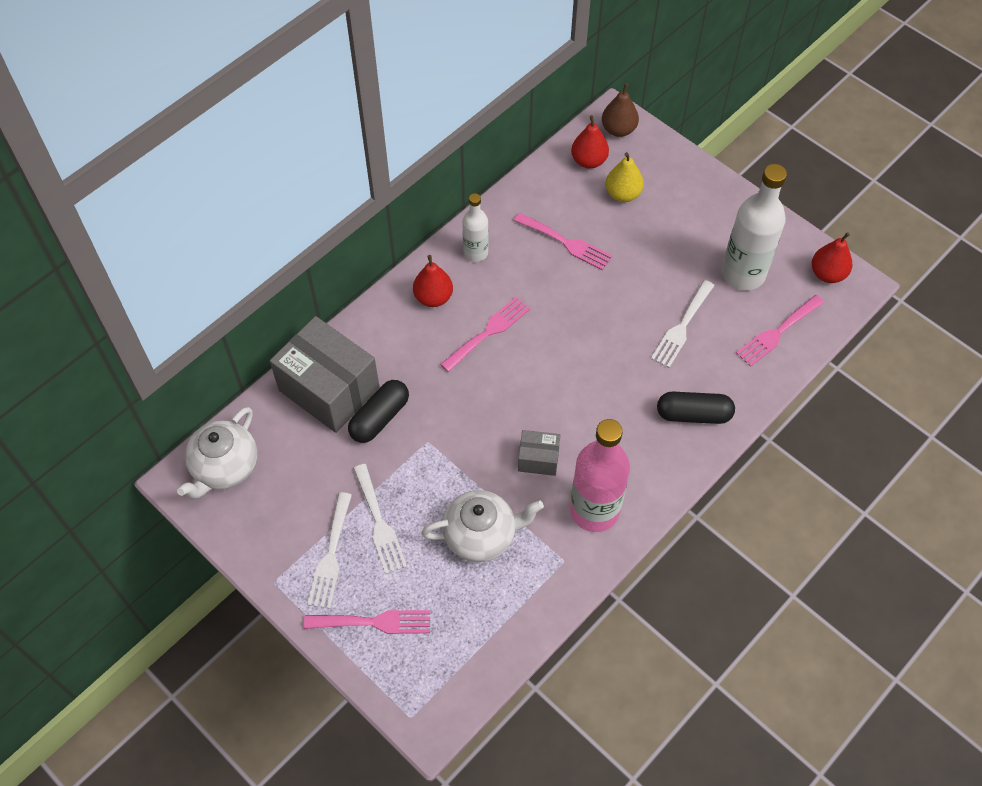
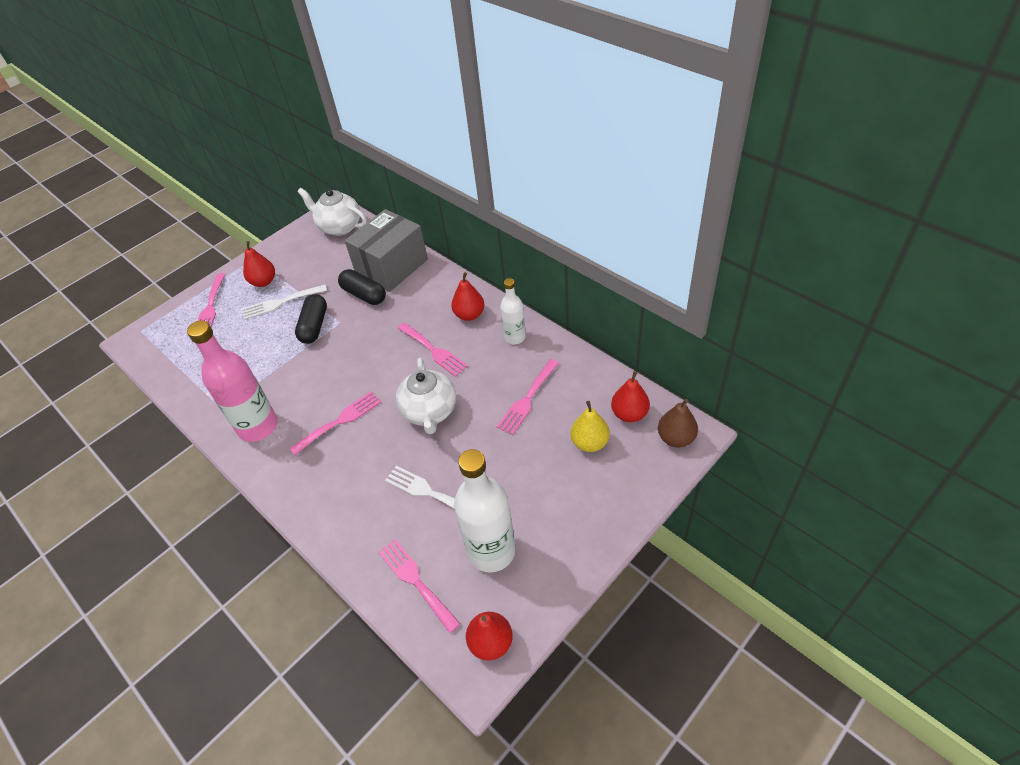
camera: 95 degrees right, 10 degrees down
(331, 555) = (264, 282): white fork -> red pear
(481, 535) = (256, 358): white teapot -> white teapot (429, 412)
(538, 459) = (311, 388): grey box -> none
(589, 421) = (340, 421): none -> pink fork
(693, 414) = (333, 500): black capsule -> black capsule (314, 326)

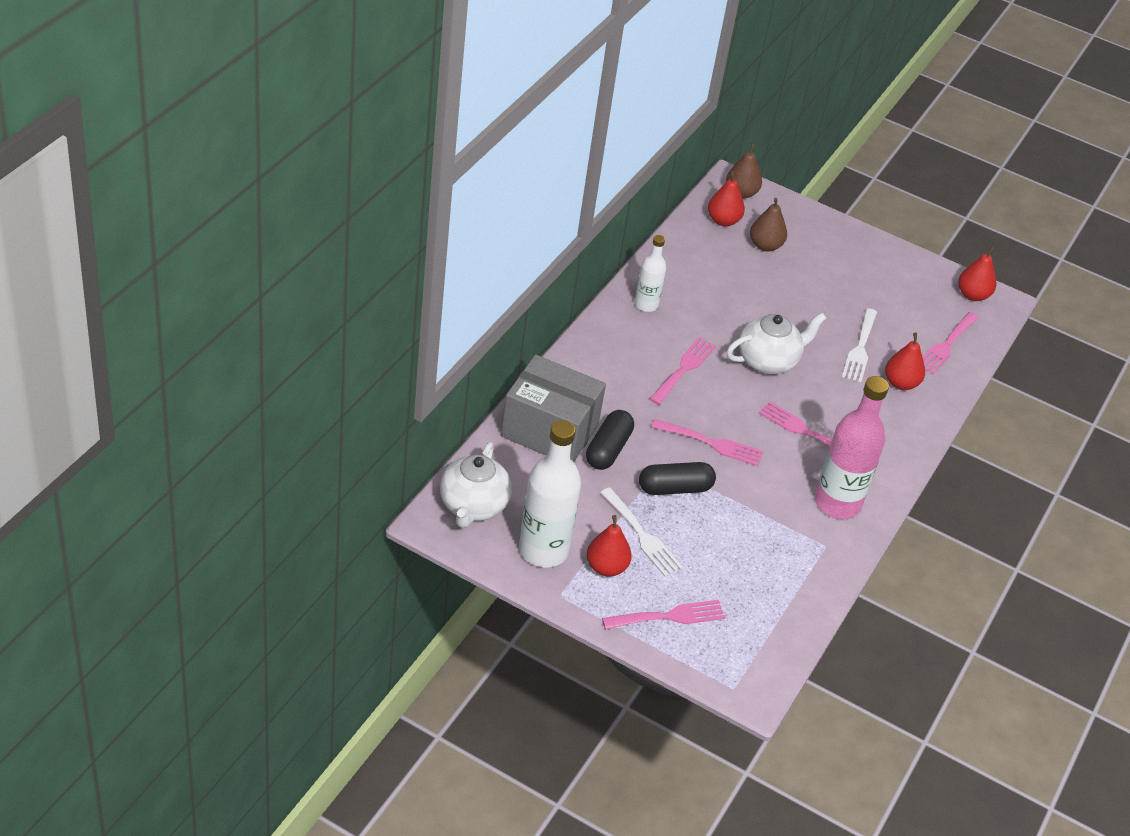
camera: 115 degrees left, 5 degrees down
(469, 315) = (620, 345): red pear -> red pear (900, 383)
(491, 551) = (898, 301): white bottle -> white bottle (543, 550)
(527, 399) = (728, 289): pink fork -> pink fork (712, 443)
(589, 443) = (765, 245): yellow pear -> brown pear

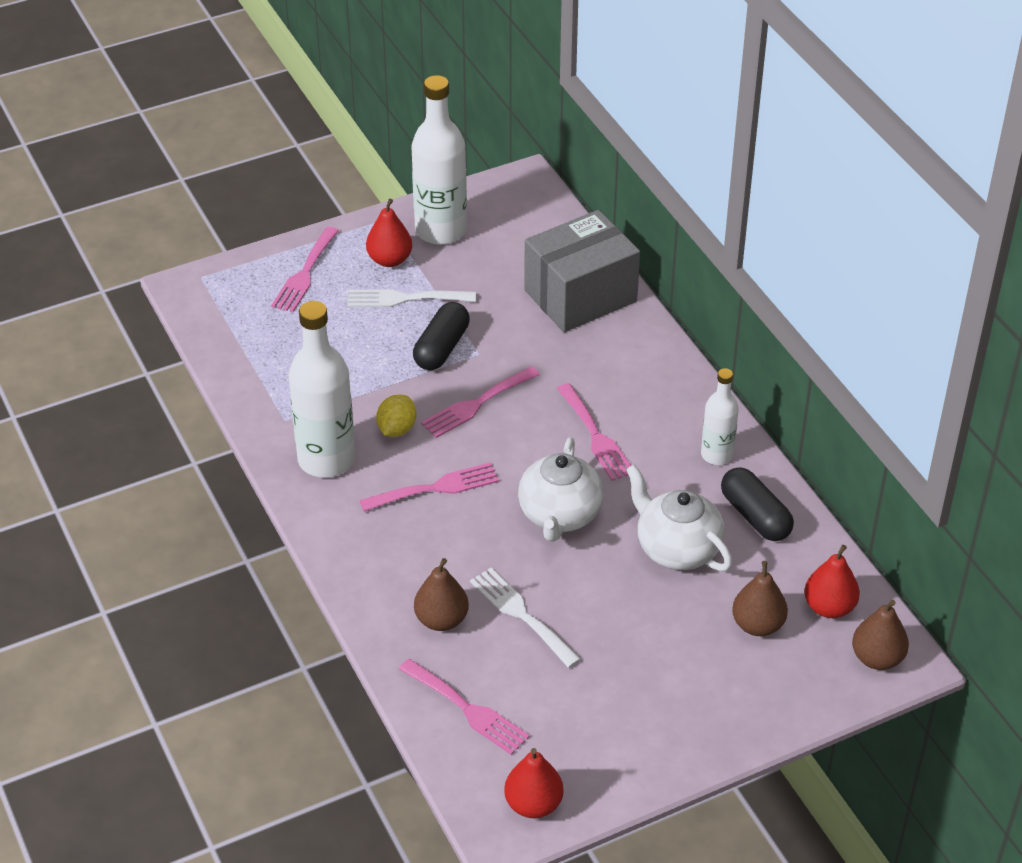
camera: 130 degrees right, 0 degrees up
(473, 506) = (524, 209): white teapot -> white teapot (677, 549)
(608, 449) = (526, 325): black capsule -> black capsule (755, 516)
(775, 477) = (397, 429): none -> yellow lemon
(837, 503) = (326, 459): pink bottle -> white bottle
(900, 383) = (441, 620): red pear -> brown pear
(946, 345) = (467, 709): pink fork -> pink fork turned 150 degrees clockwise

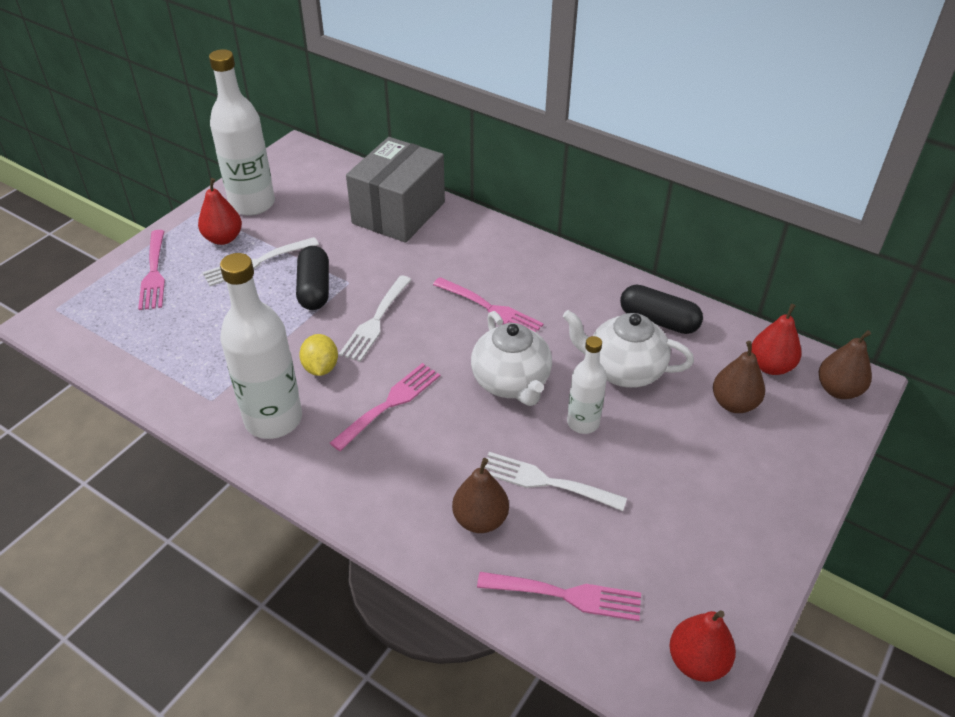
camera: 30 degrees left, 0 degrees up
(476, 404) = (375, 321): pink fork -> white fork
(717, 455) = (592, 287): white bottle -> white bottle (583, 423)

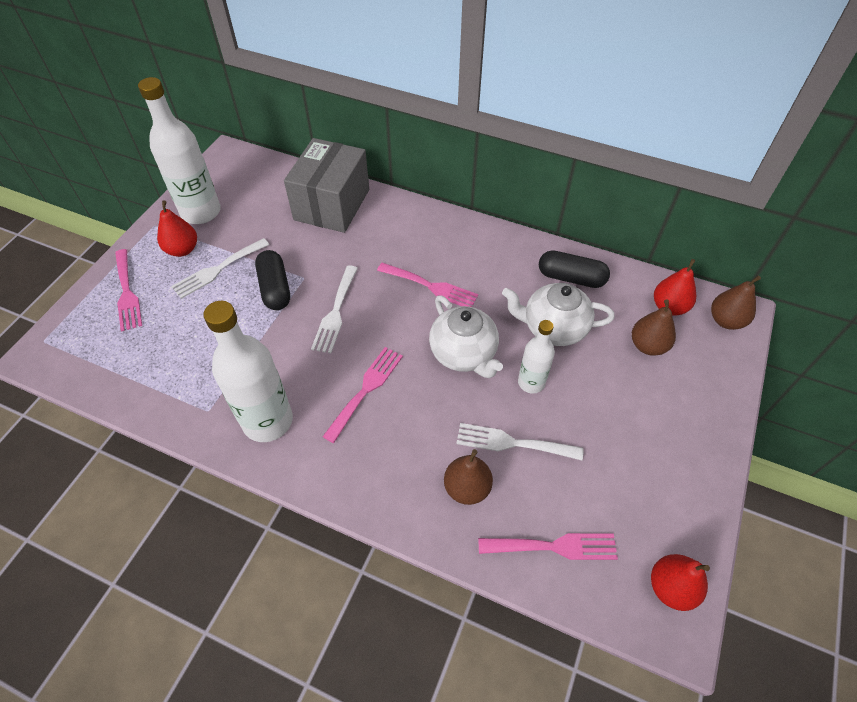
camera: 10 degrees left, 10 degrees up
(321, 368) = (298, 364): yellow lemon -> none

